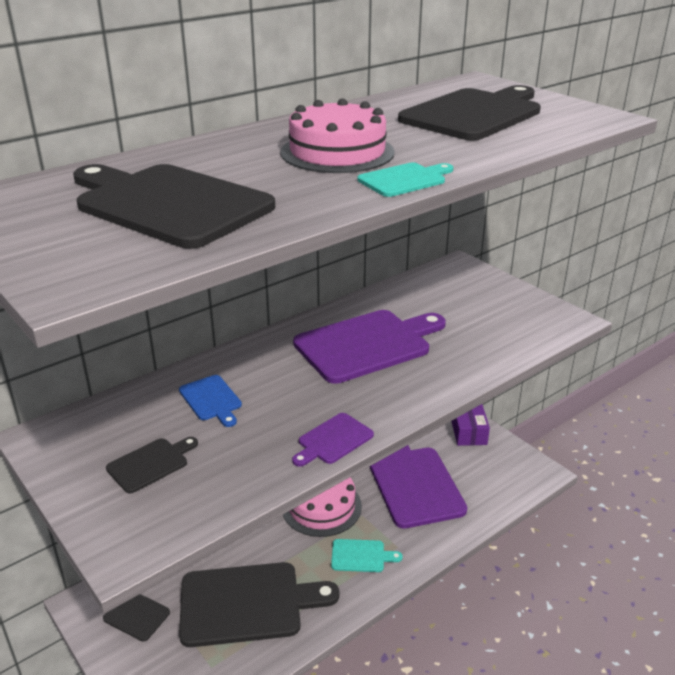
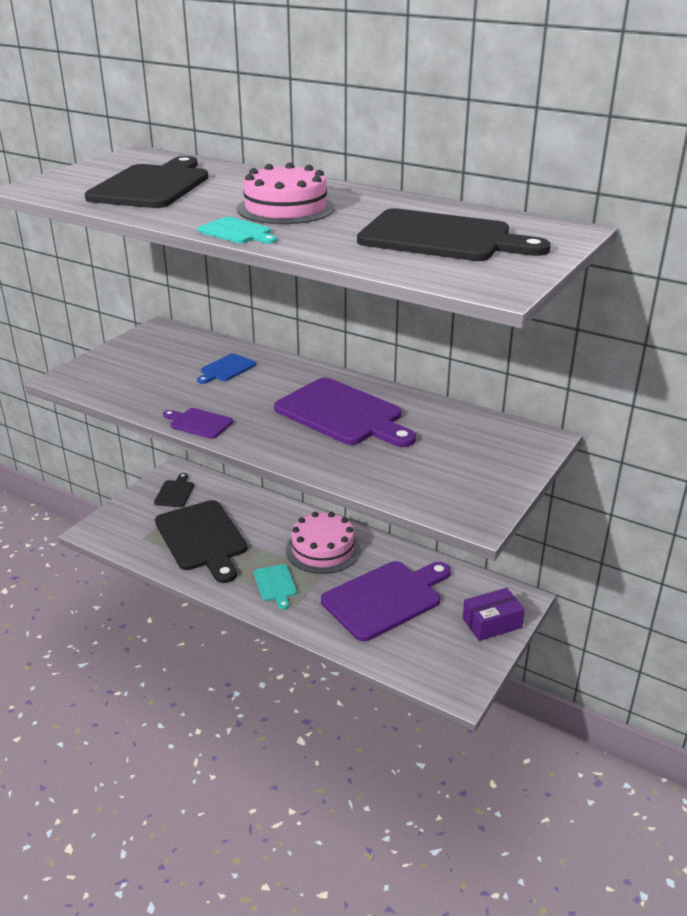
camera: 70 degrees right, 0 degrees up
(150, 464) = (146, 366): black cutting board -> none

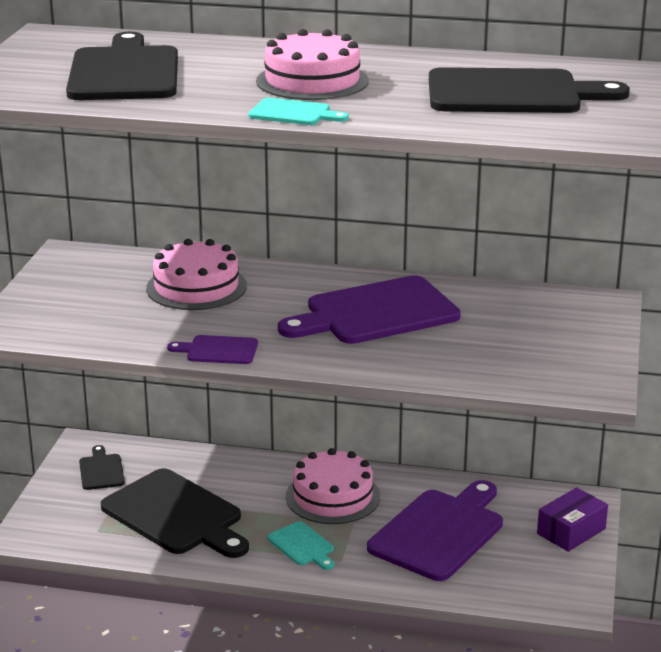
camera: 20 degrees left, 5 degrees down
(226, 369) = (196, 287): blue cutting board -> pink cake
(343, 414) = (375, 313): purple cutting board -> purple cutting board turned 135 degrees clockwise

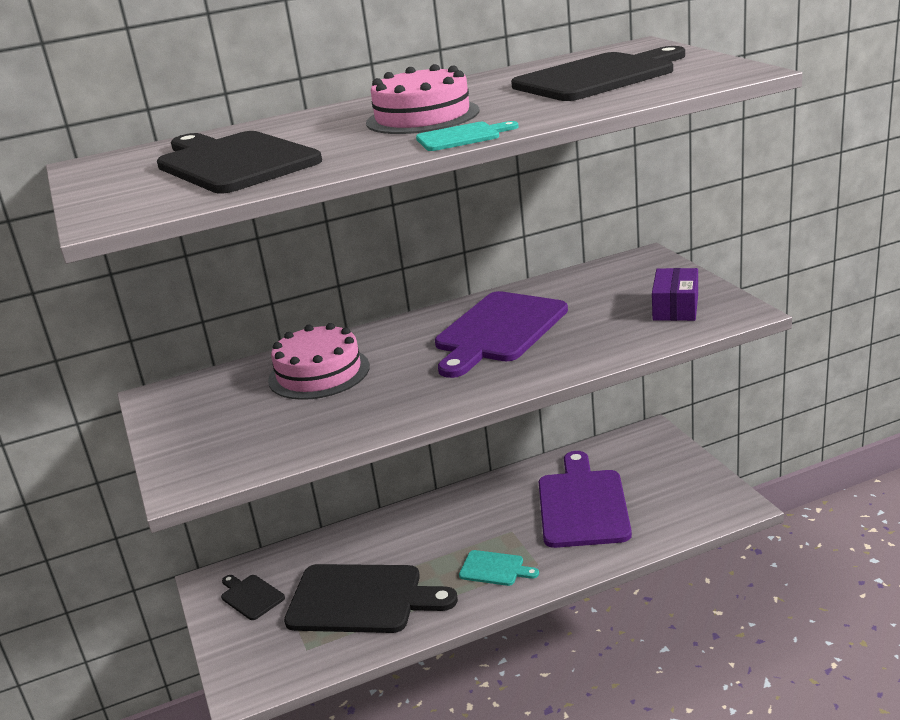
camera: 30 degrees left, 0 degrees up
(218, 350) = (415, 411): purple cutting board -> none
(333, 496) = (471, 519): pink cake -> none
(571, 531) = (668, 458): purple box -> purple box (675, 307)

